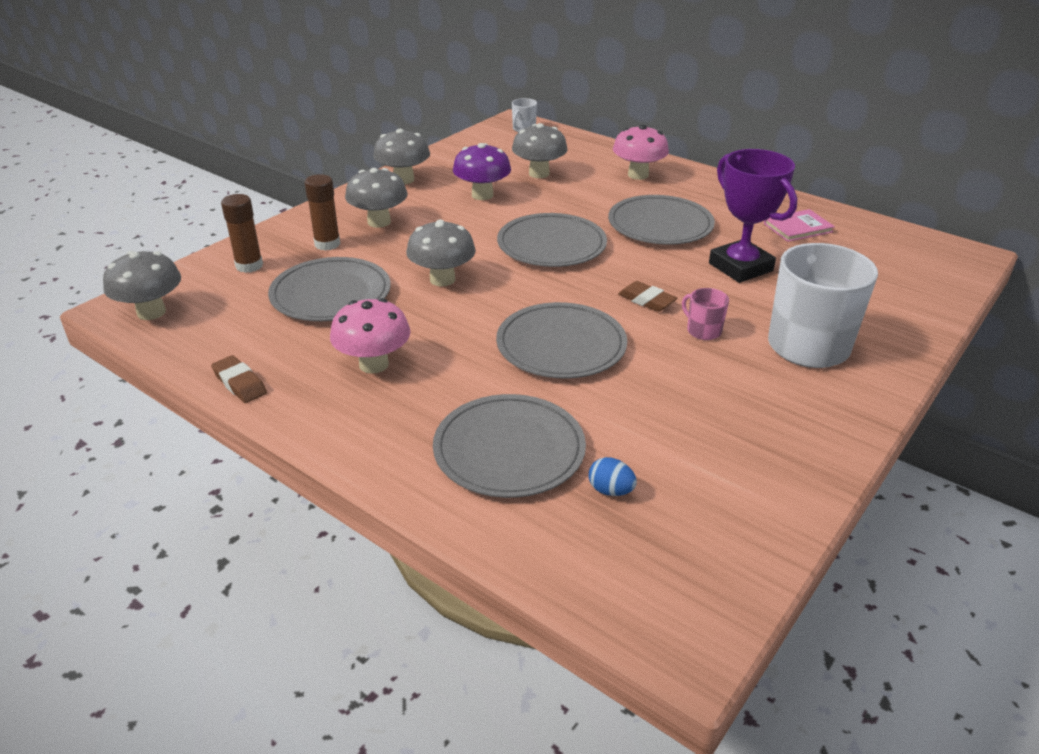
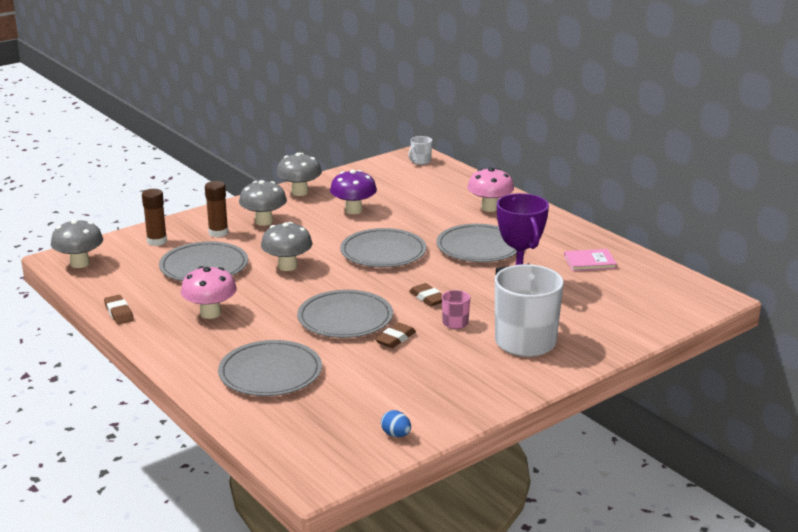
camera: 15 degrees right, 10 degrees down
(539, 173) = (409, 198): grey mushroom -> none
(610, 490) = (321, 403): blue egg -> blue egg (396, 435)
(645, 367) = (395, 339): none -> brown eraser

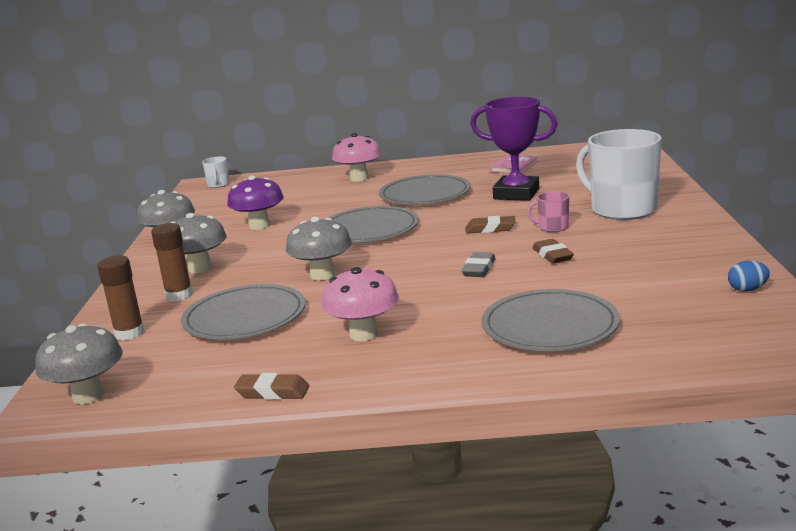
camera: 50 degrees left, 5 degrees down
(345, 318) = (479, 269): grey plate -> grey eraser

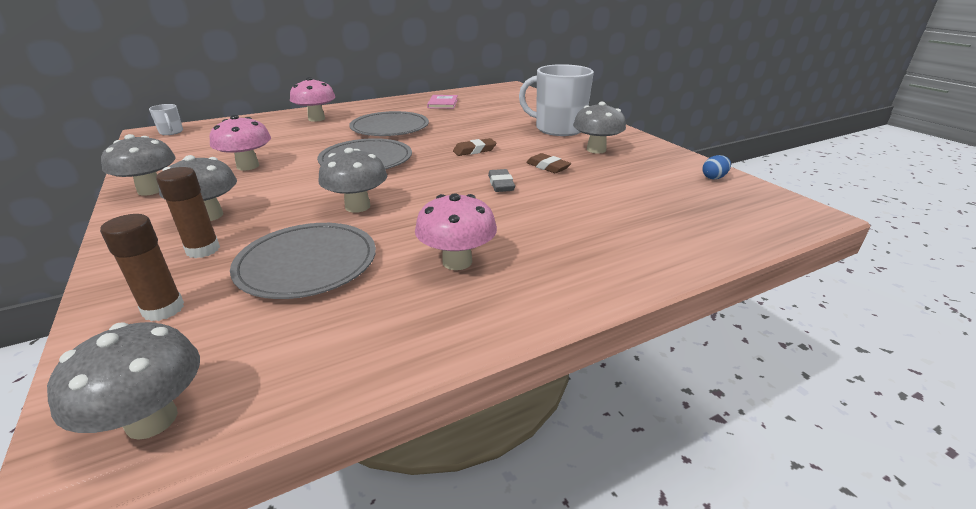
camera: 30 degrees left, 10 degrees up
(259, 226) = (248, 166): purple mushroom -> pink mushroom
(272, 392) = (418, 352): brown eraser -> none
(516, 194) = (466, 123): purple trophy -> none
(550, 326) = (615, 227): grey plate -> none
(553, 227) = (523, 145): pink mug -> none
(637, 240) = (596, 150): none -> grey mushroom

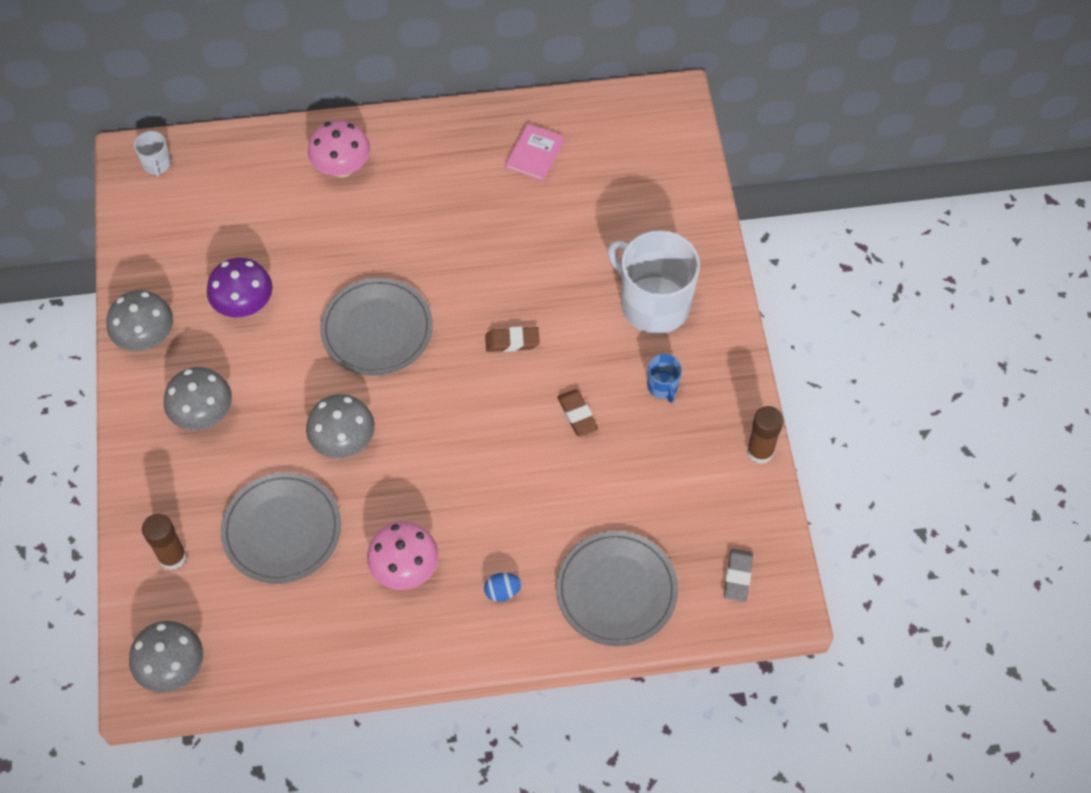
camera: 20 degrees right, 30 degrees up
(203, 250) = (199, 478): brown glue stick -> brown glue stick (760, 451)
(248, 166) = (244, 305): pink mushroom -> purple mushroom
(390, 128) = (431, 232): grey plate -> grey plate (616, 590)
(501, 184) = (504, 440): grey eraser -> grey eraser (737, 577)
(596, 150) = (662, 386): grey mushroom -> blue mug
(714, 177) = (750, 502): blue egg -> blue egg (502, 592)

